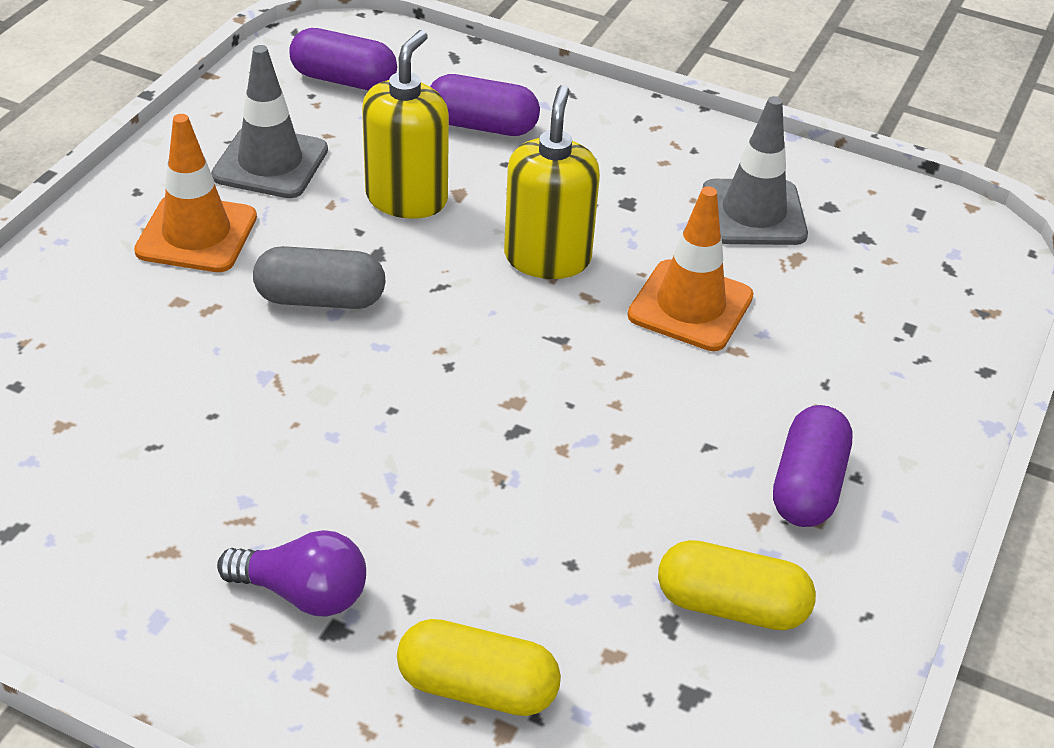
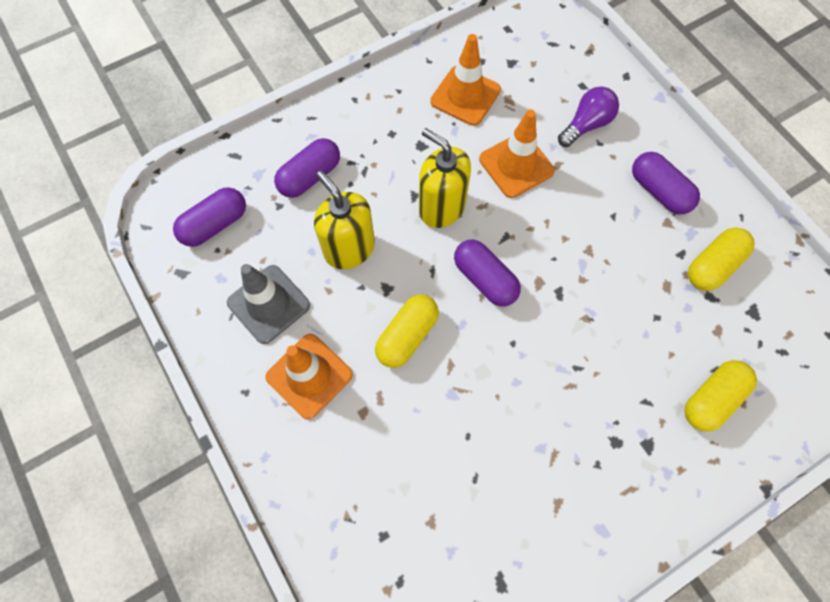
camera: 55 degrees left, 25 degrees up
(303, 593) = (618, 449): purple light bulb -> purple light bulb (586, 125)
(320, 299) = (407, 336): grey capsule -> yellow capsule
(471, 342) = (485, 279): none -> purple capsule
(753, 213) = (465, 96): grey traffic cone -> orange traffic cone

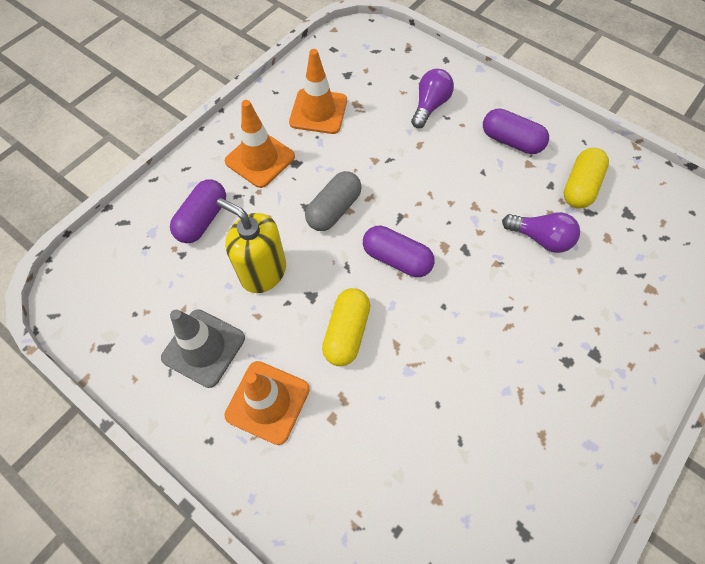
camera: 20 degrees left, 5 degrees down
(215, 224) = (124, 291): purple capsule -> none
(441, 207) = (334, 209): yellow soap dispenser -> grey capsule
(516, 165) = (385, 155): orange traffic cone -> orange traffic cone (260, 159)
(644, 307) = (540, 238): none -> purple light bulb
(711, 399) = (628, 296): yellow capsule -> none

